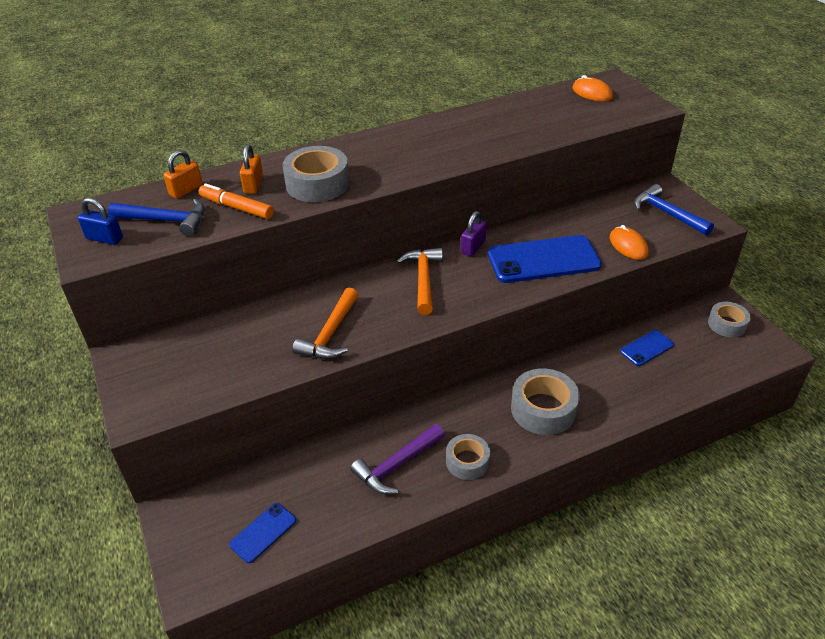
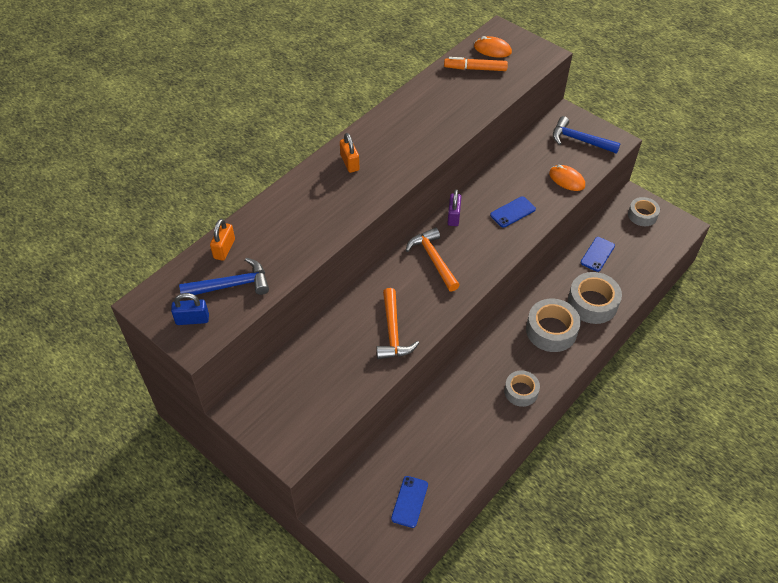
camera: 25 degrees left, 10 degrees up
(236, 207) = (282, 253): orange marker -> orange marker (475, 69)
(253, 185) = (279, 226): orange padlock -> orange padlock (349, 163)
(317, 184) = (332, 209): grey tape -> grey tape (592, 303)
(397, 465) = (473, 413): purple hammer -> none
(543, 260) = (512, 212): blue phone -> blue phone, size x0.51

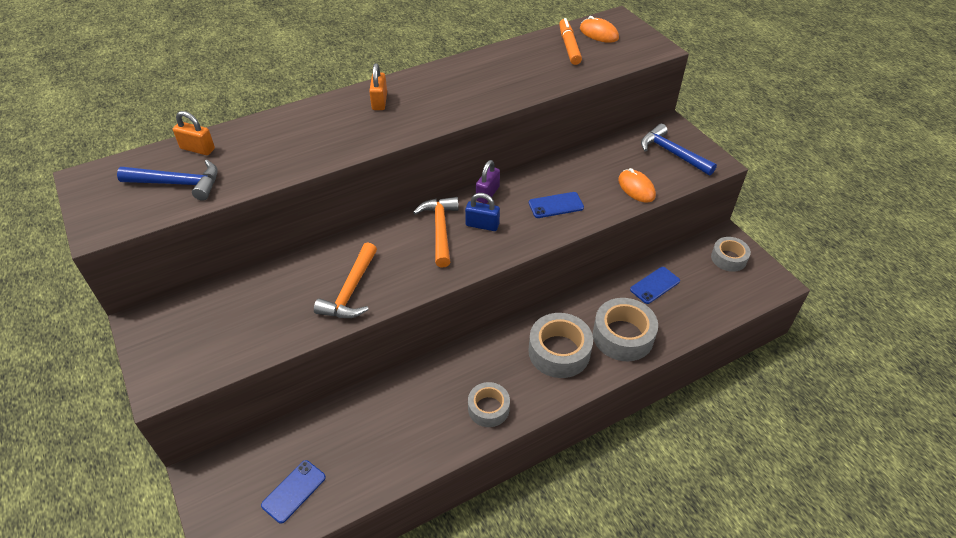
camera: 20 degrees right, 5 degrees down
(192, 319) = (115, 205): blue padlock -> blue padlock (482, 225)
(224, 249) = (197, 149): orange padlock -> orange padlock turned 75 degrees clockwise
(475, 69) = (569, 46): orange marker -> orange marker turned 60 degrees clockwise

